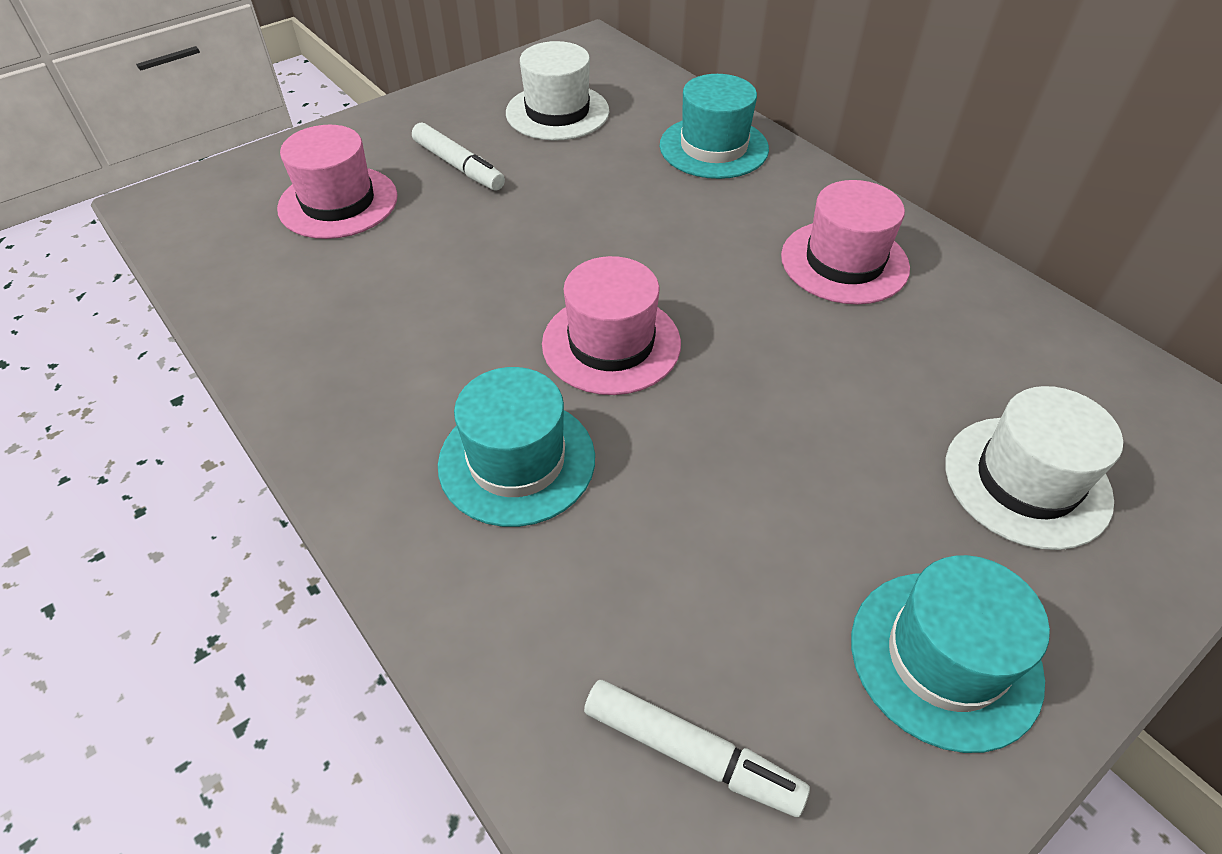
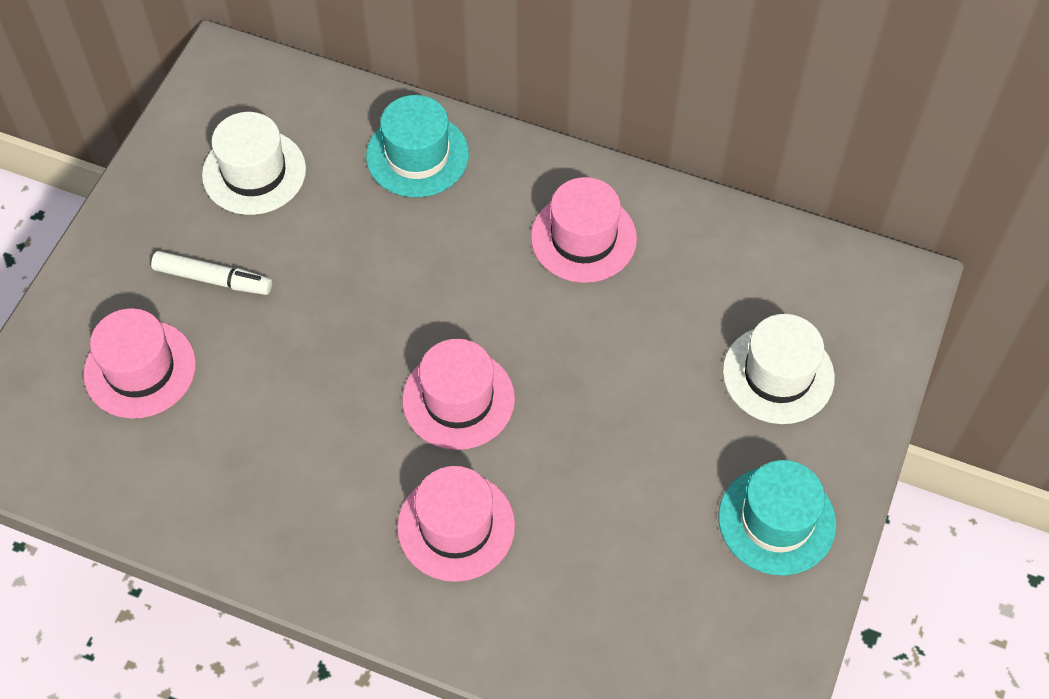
camera: 30 degrees left, 10 degrees up
(517, 461) = (456, 526): turquoise hat -> pink hat
(690, 752) = (670, 648): white marker -> none

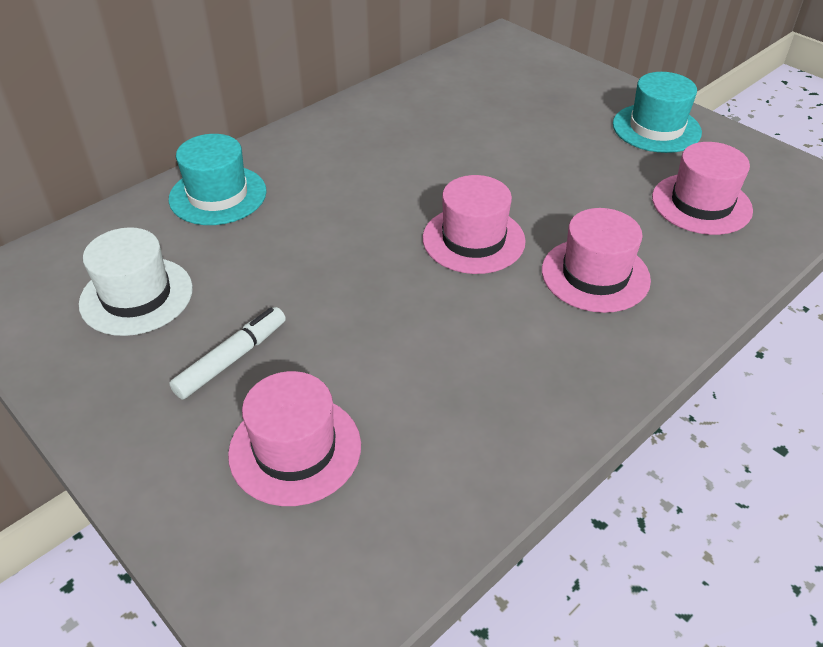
camera: 65 degrees left, 15 degrees down
(583, 238) = (370, 139): pink hat -> pink hat (701, 204)
(778, 374) = (542, 96): white hat -> none

